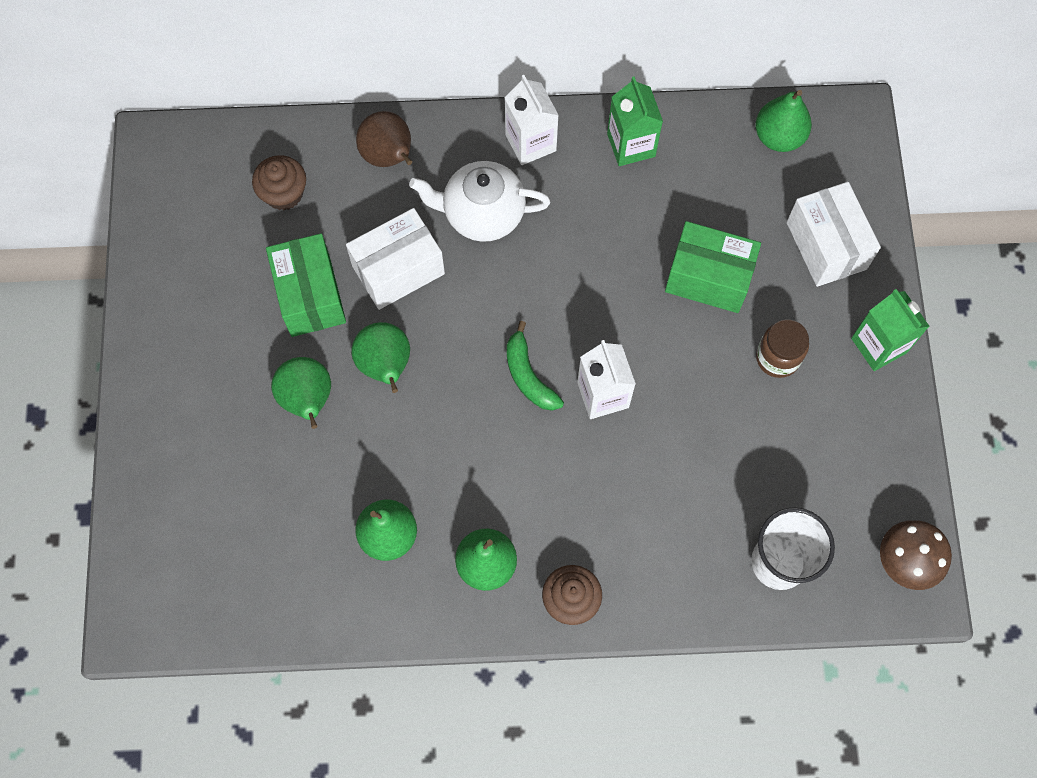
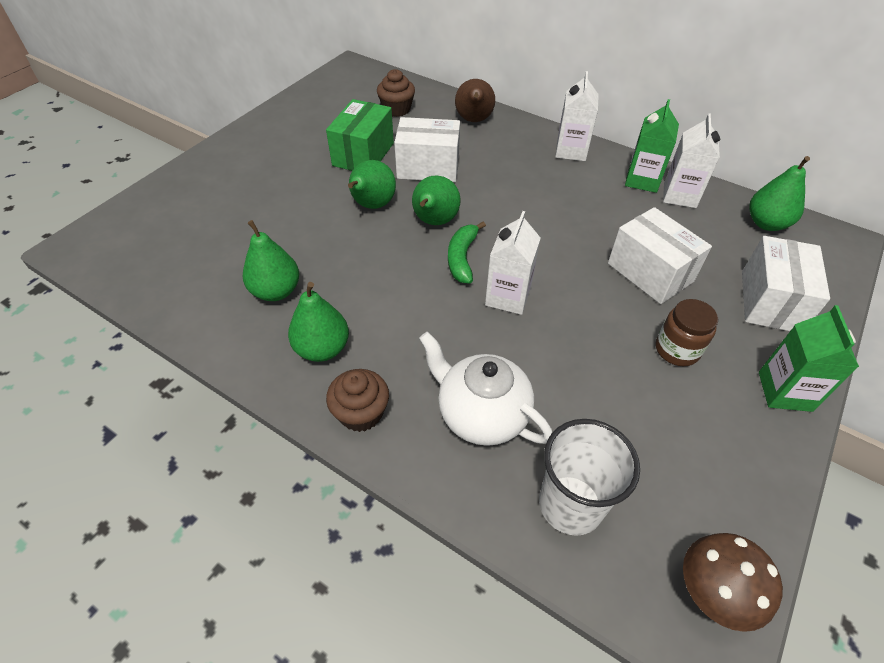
camera: 35 degrees right, 20 degrees down
(307, 400) = (307, 197): green pear -> green pear (434, 222)
(482, 214) = (507, 167): white teapot -> white teapot (481, 414)
(679, 146) = (679, 195): none -> white carton
(708, 278) = (650, 272): green box -> white box

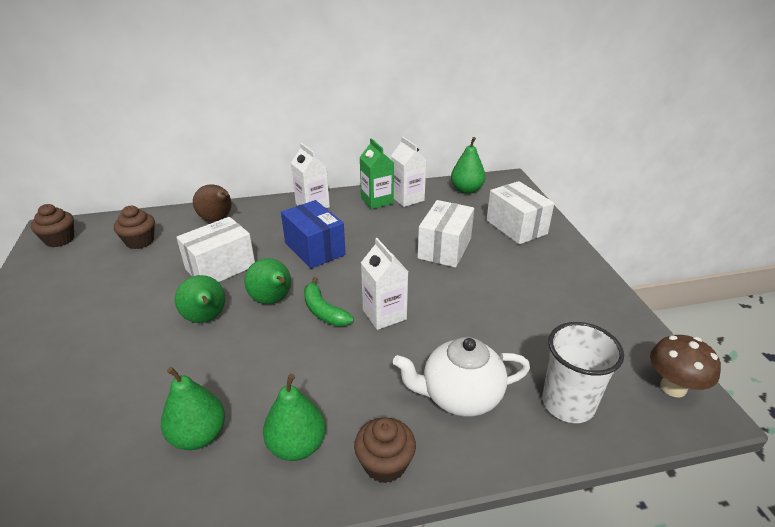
camera: 45 degrees left, 15 degrees down
(348, 78) = (60, 240): none -> brown cupcake
(363, 154) = (150, 287): green box -> none
(522, 196) = (314, 249): none -> blue box
(650, 272) = (444, 248): white box -> white box turned 75 degrees counterclockwise
(677, 349) = (508, 280): brown jar -> none
(784, 391) = (575, 266): green carton -> none

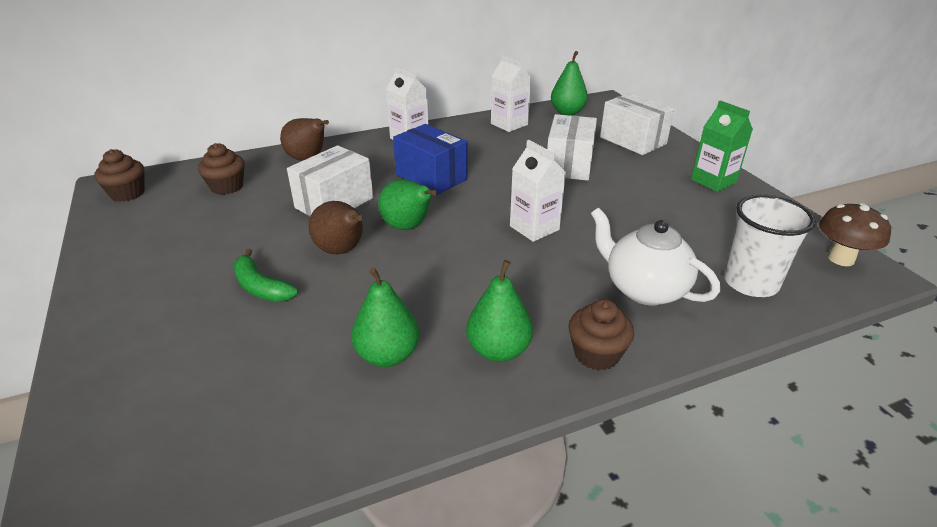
camera: 10 degrees left, 0 degrees up
(206, 319) = (342, 251): green pear -> brown pear
(323, 311) = (468, 231): green banana -> green banana (261, 287)
(377, 201) = (477, 129): green carton -> green carton (713, 181)
(460, 396) = (644, 289): white teapot -> white teapot turned 60 degrees clockwise

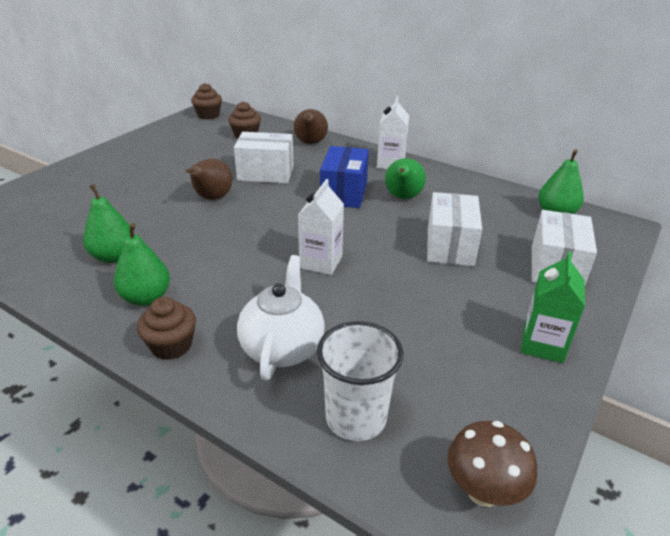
camera: 55 degrees right, 0 degrees up
(261, 287) = (151, 189): green banana -> none
(408, 227) = (264, 210): green pear -> green pear (402, 197)
(509, 124) = (481, 194): white carton -> none
(569, 165) = (450, 246): white box -> white box turned 60 degrees counterclockwise

